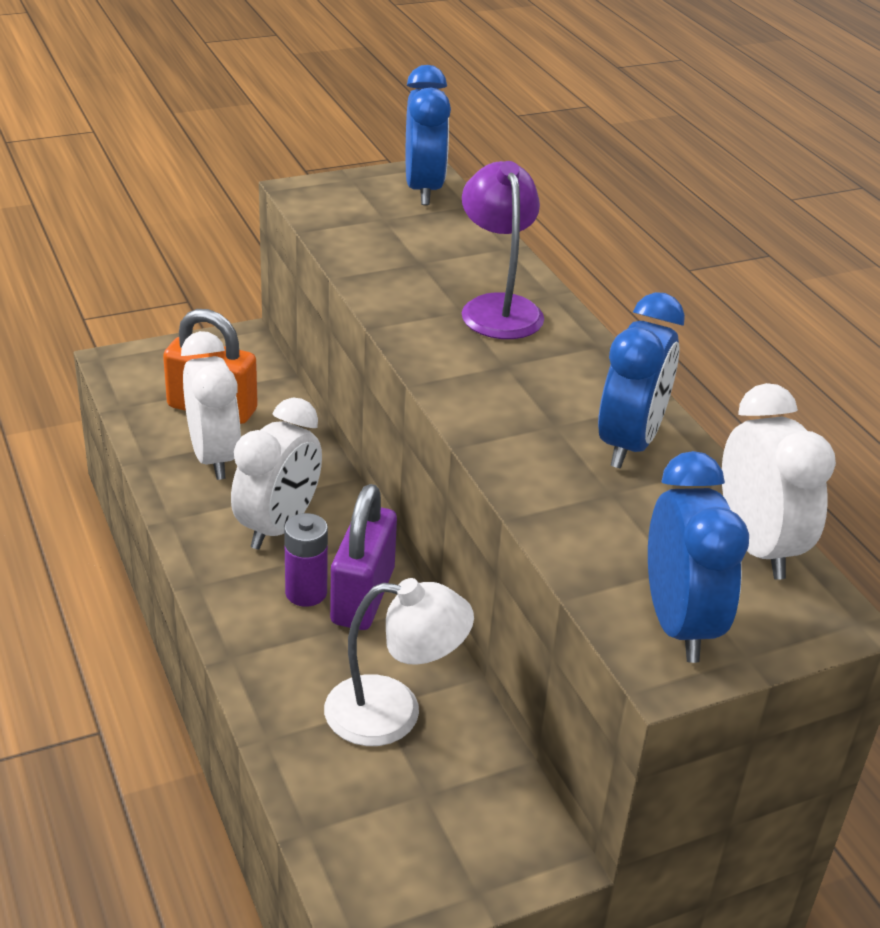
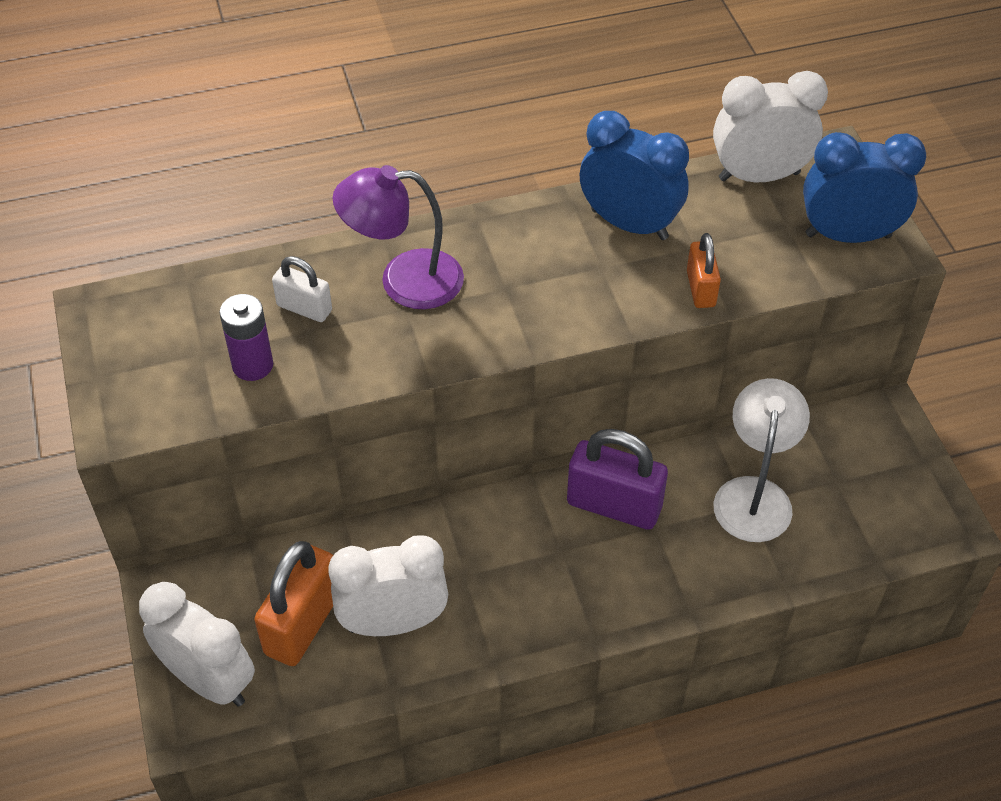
camera: 80 degrees left, 15 degrees up
(278, 526) = (512, 567): white clock -> white clock (209, 680)
(306, 592) = (607, 549): purple battery -> purple battery (253, 365)
(423, 189) = (140, 313): blue clock -> none
(448, 260) = (304, 308): none -> white padlock
(543, 495) = (701, 289): none -> orange padlock

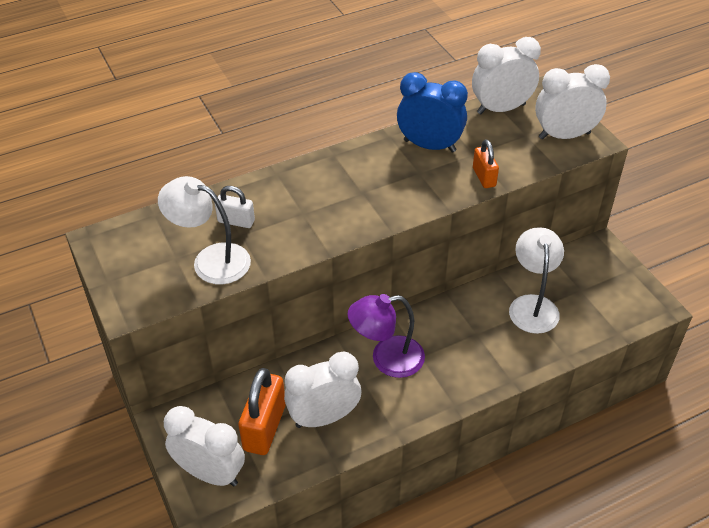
camera: 10 degrees left, 5 degrees down
(253, 365) = (211, 260): purple battery -> white lamp
(404, 280) = (296, 196): purple lamp -> purple lamp (387, 359)
(614, 505) = (447, 324): purple padlock -> none
(848, 236) = (564, 136): blue clock -> white clock

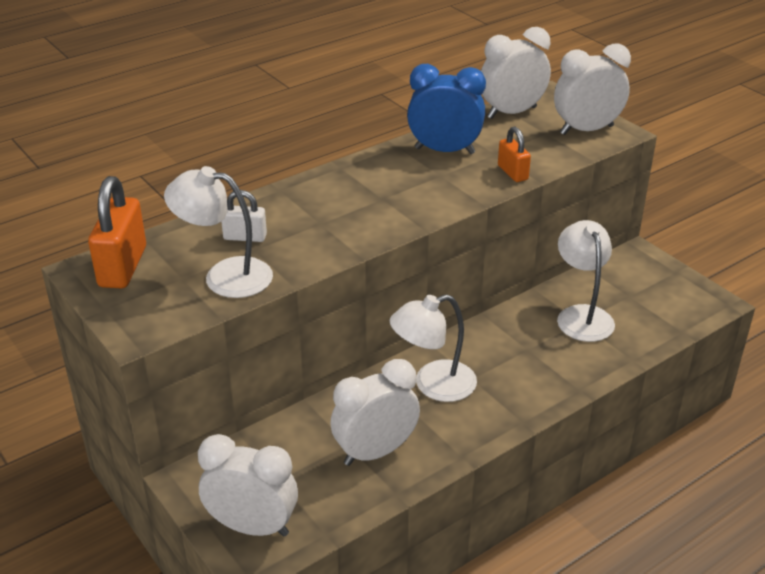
camera: 10 degrees left, 10 degrees down
(264, 427) = (307, 471): orange padlock -> orange padlock (123, 267)
(387, 359) = (433, 385): purple lamp -> white lamp

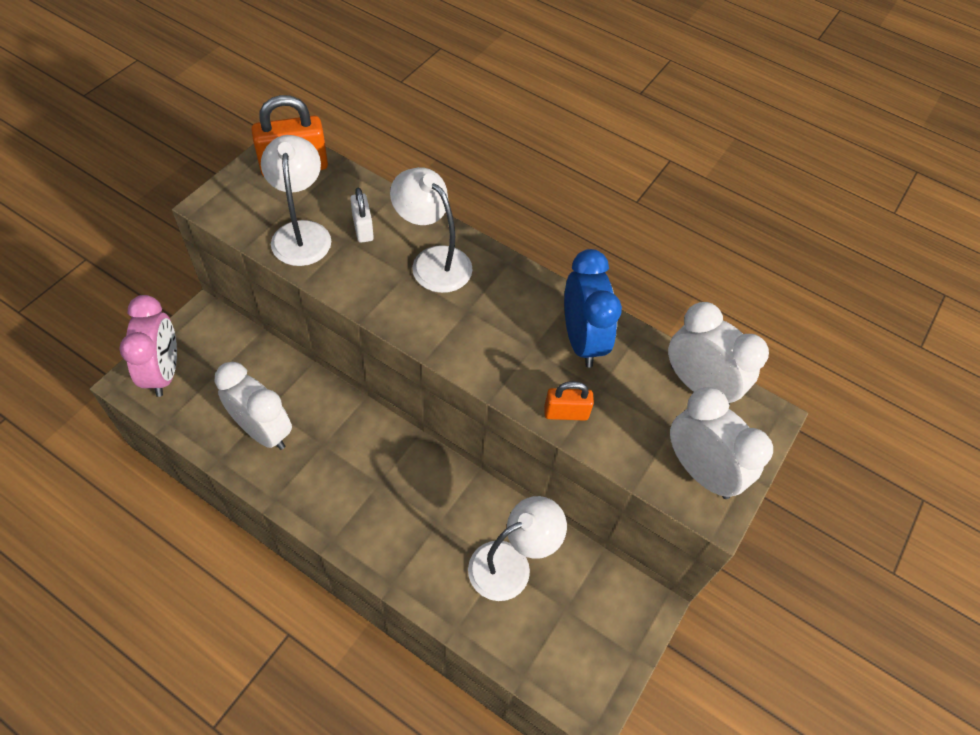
camera: 65 degrees right, 20 degrees up
(252, 527) = (164, 372): white clock -> pink clock
(433, 385) = (360, 453): white lamp -> white lamp (433, 261)
(512, 173) = (566, 413): orange padlock -> orange padlock turned 45 degrees clockwise

